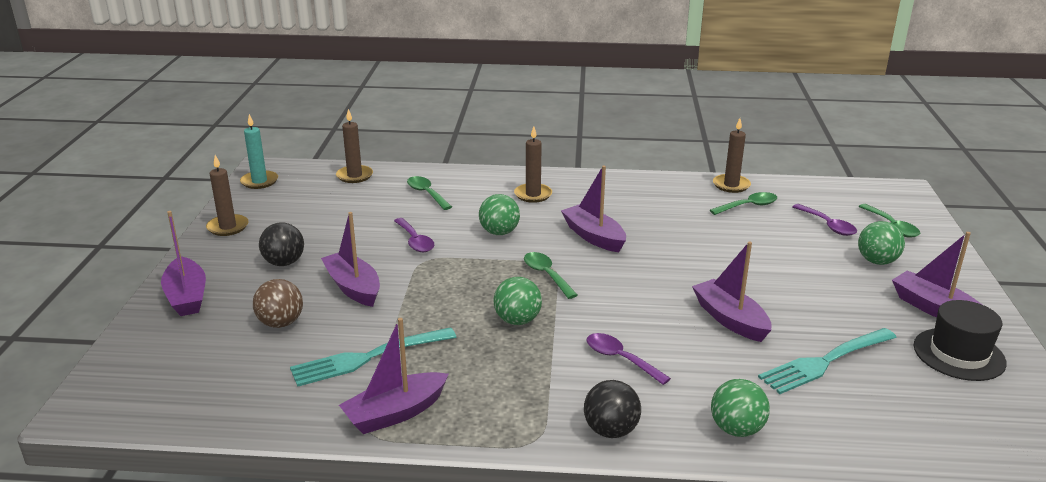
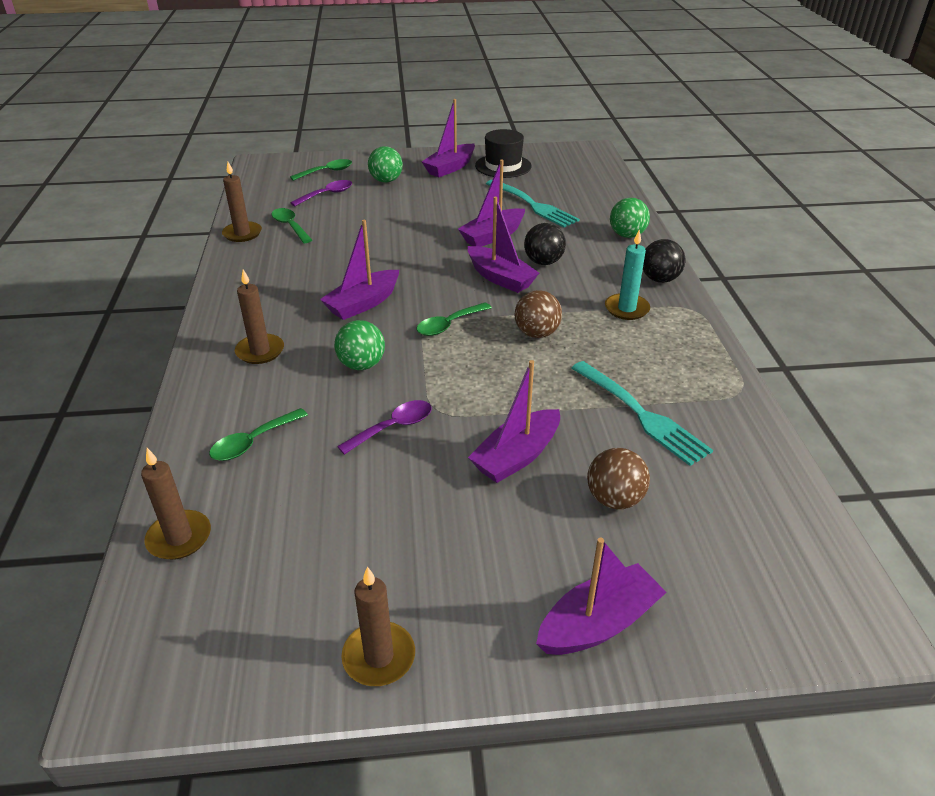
camera: 100 degrees left, 10 degrees up
(259, 181) = (187, 677): turquoise candle -> turquoise candle (626, 309)
(284, 263) = (476, 541): black ball -> black ball (543, 262)
(395, 413) = (708, 381): purple boat -> purple boat (500, 278)
(517, 320) = (536, 333): green ball -> brown ball
(620, 359) = (570, 279): purple spoon -> none

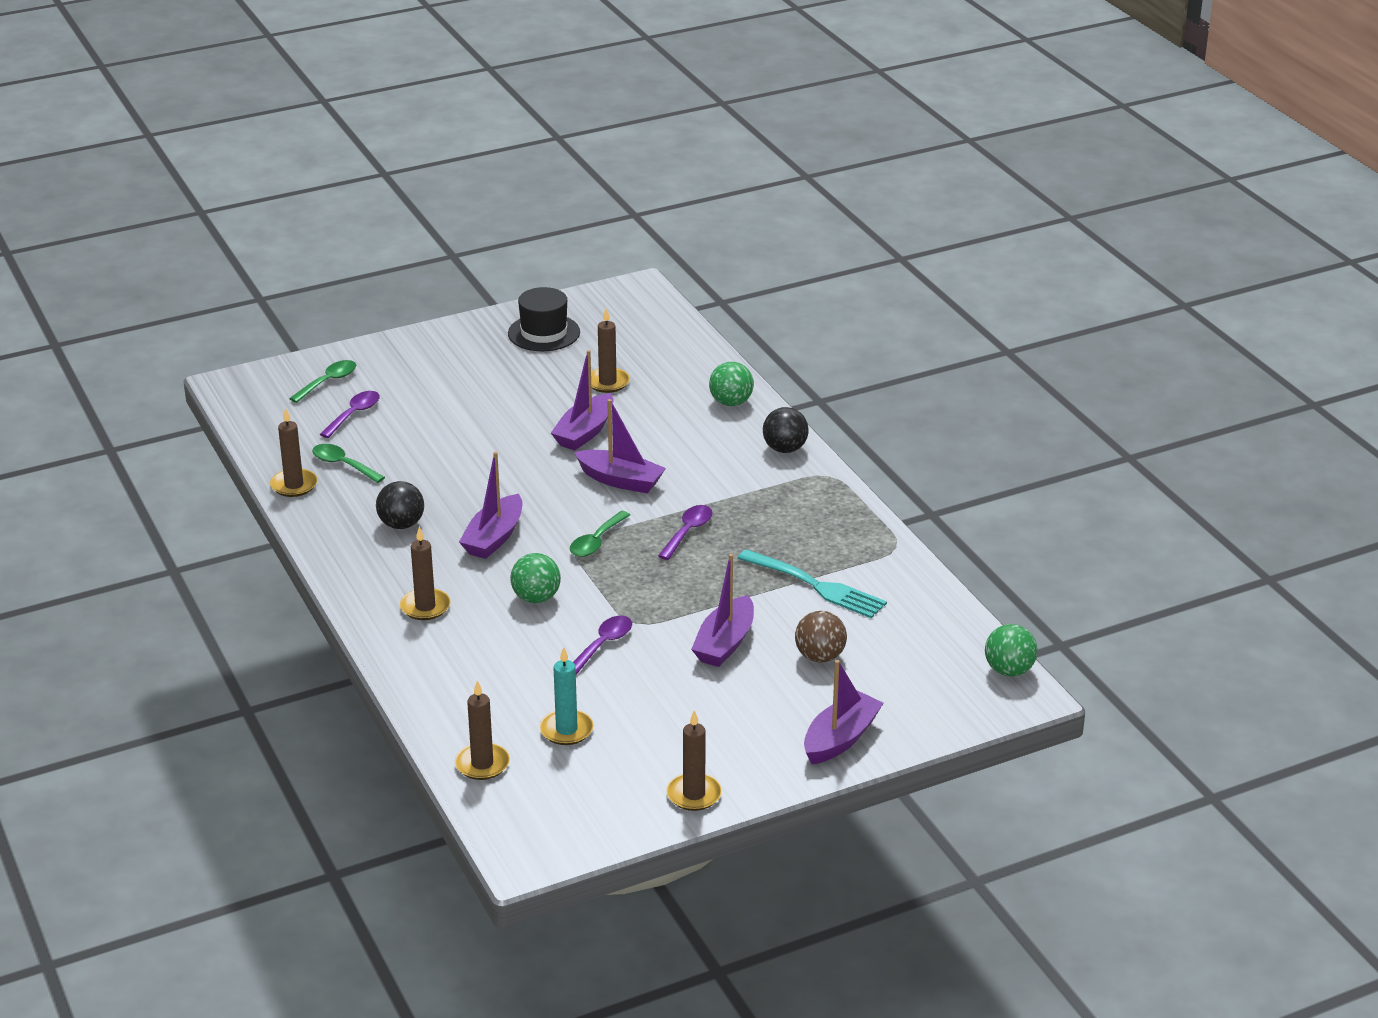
camera: 20 degrees left, 5 degrees down
(253, 442) = (485, 684): green spoon -> none
(386, 181) = (413, 381): green ball -> green ball (1009, 670)
(450, 168) = (480, 347): purple boat -> none
(532, 205) = (607, 382): turquoise fork -> brown candle
(536, 333) = (688, 532): brown ball -> purple spoon
(543, 262) = (656, 453): black ball -> black ball (401, 524)
(626, 309) = (764, 488): turquoise candle -> turquoise candle (566, 730)

